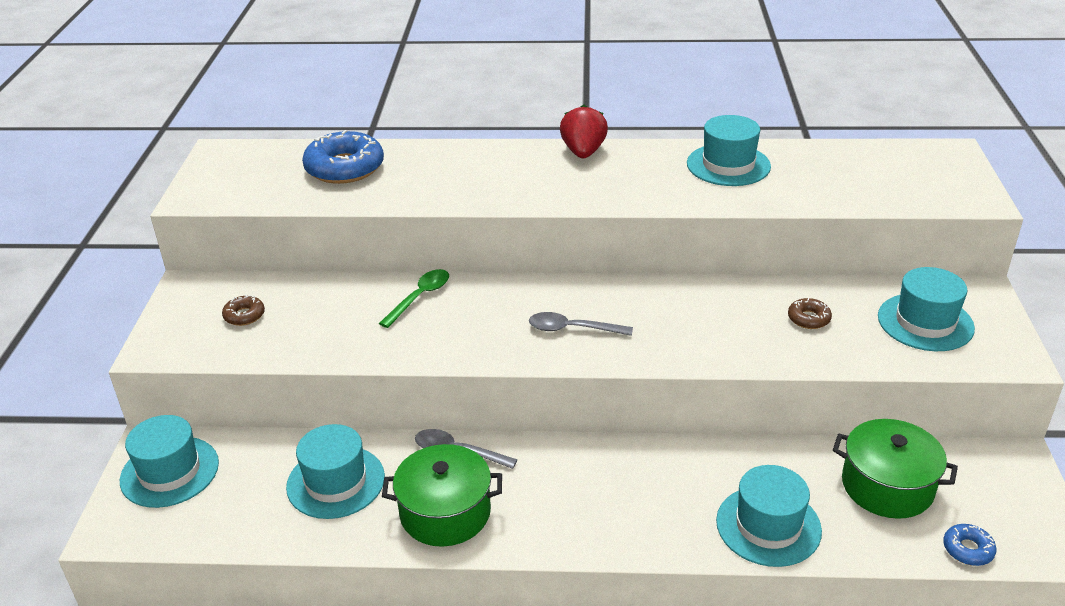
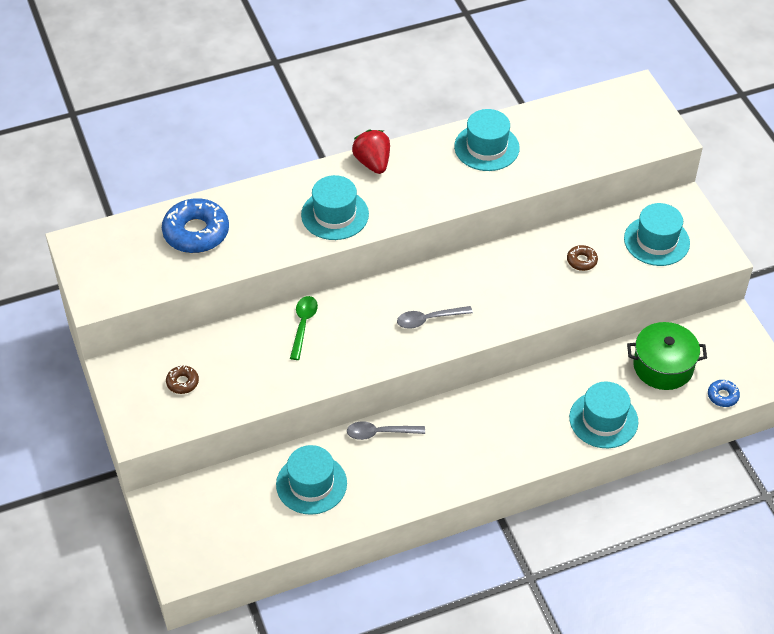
camera: 25 degrees left, 15 degrees up
(170, 472) = (188, 517): turquoise hat -> turquoise hat (335, 214)
(445, 512) = (399, 480): green pot -> none

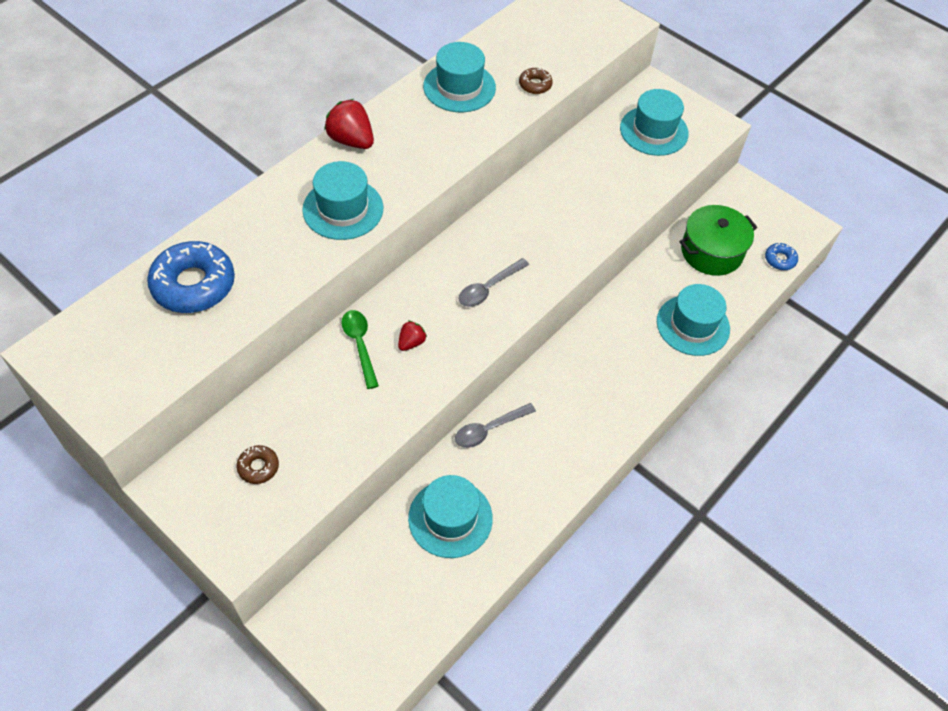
camera: 30 degrees left, 5 degrees up
(343, 338) = (411, 342): none -> red strawberry
(581, 261) = (599, 174): brown donut -> brown donut (535, 85)

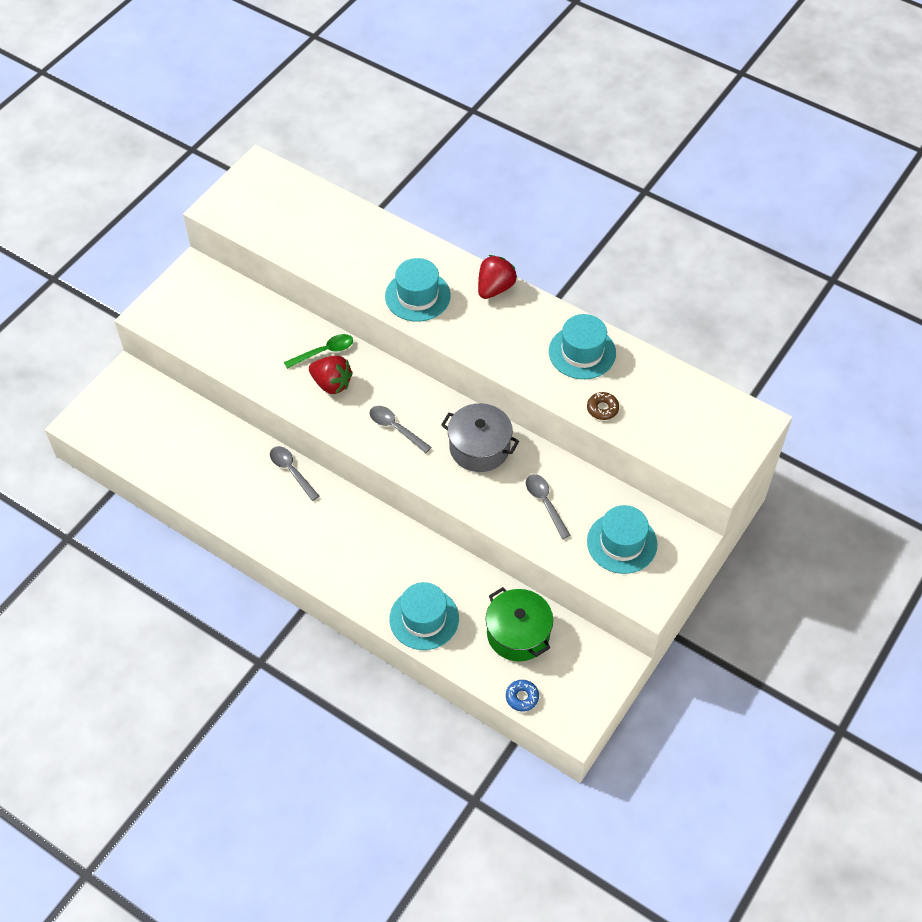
camera: 85 degrees right, 0 degrees up
(193, 284) = (327, 225): blue donut -> none
(258, 467) = (212, 313): brown donut -> none
(411, 342) = (331, 384): red strawberry -> red strawberry, size x1.79
(450, 518) = (211, 455): turquoise hat -> none
(527, 219) = (479, 447): none -> grey pot
(603, 178) = (545, 503): none -> grey spoon

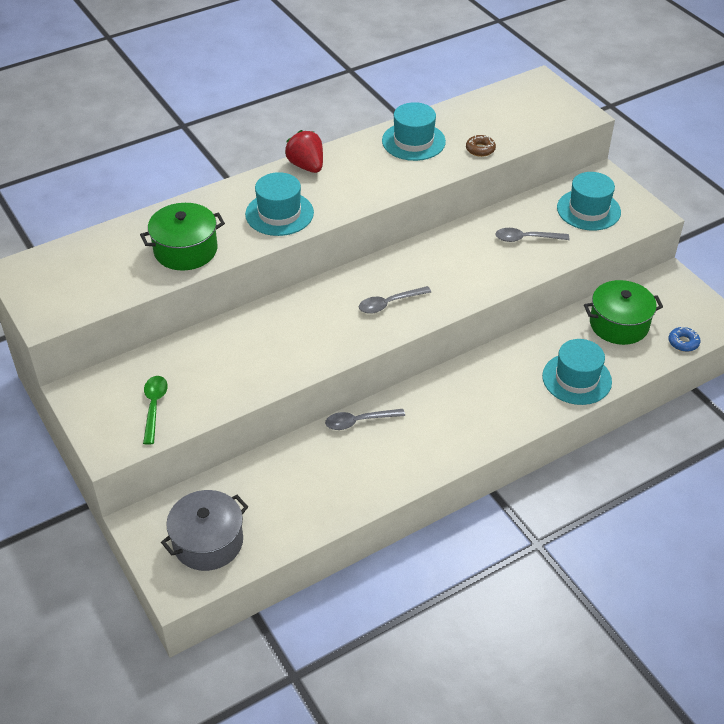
camera: 65 degrees left, 10 degrees down
(324, 352) = (264, 324): green spoon -> green spoon (154, 407)
(331, 384) = (307, 331): red strawberry -> none
(336, 255) = (185, 250): none -> green pot
(479, 447) = (444, 258): grey pot -> grey pot (208, 542)

